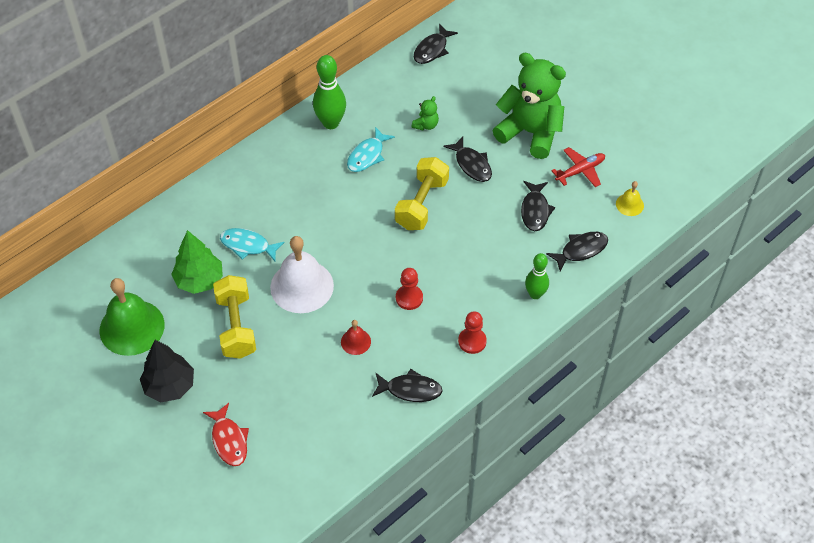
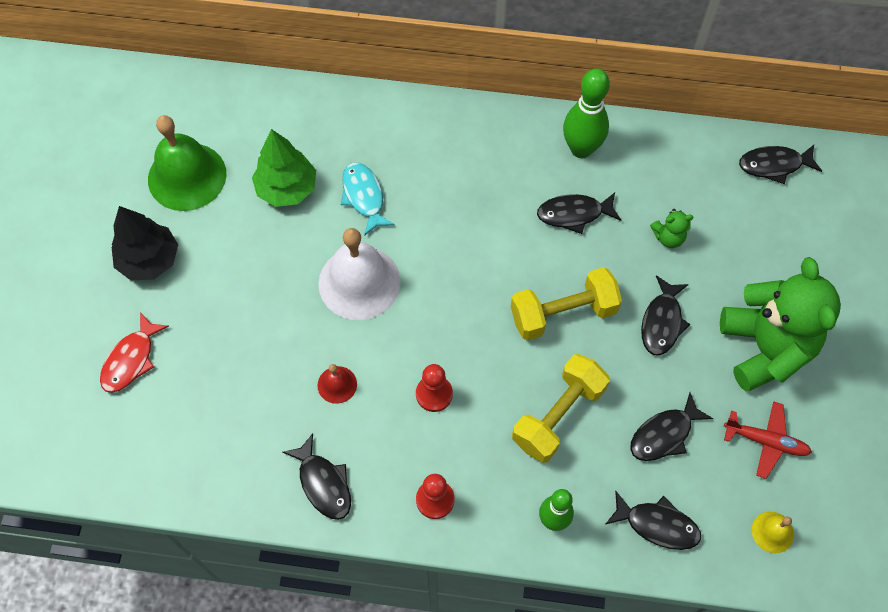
camera: 50 degrees right, 10 degrees up
(236, 326) = (262, 262): yellow dumbbell -> yellow dumbbell (558, 415)
(367, 155) = (574, 214): turquoise fish -> black fish

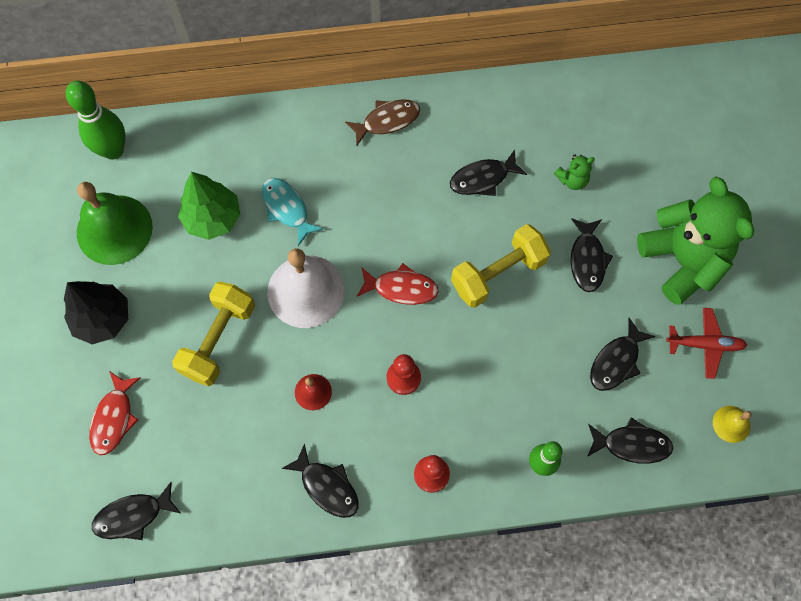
camera: 15 degrees left, 5 degrees up
(457, 303) = (401, 288): none -> red fish
(491, 134) = (387, 121): none -> brown fish
(558, 415) = (519, 368): yellow dumbbell -> yellow dumbbell (218, 340)
(581, 149) = (472, 116): green bowling pin -> green bowling pin (113, 150)
(774, 165) = (647, 90): black fish -> black fish (133, 515)

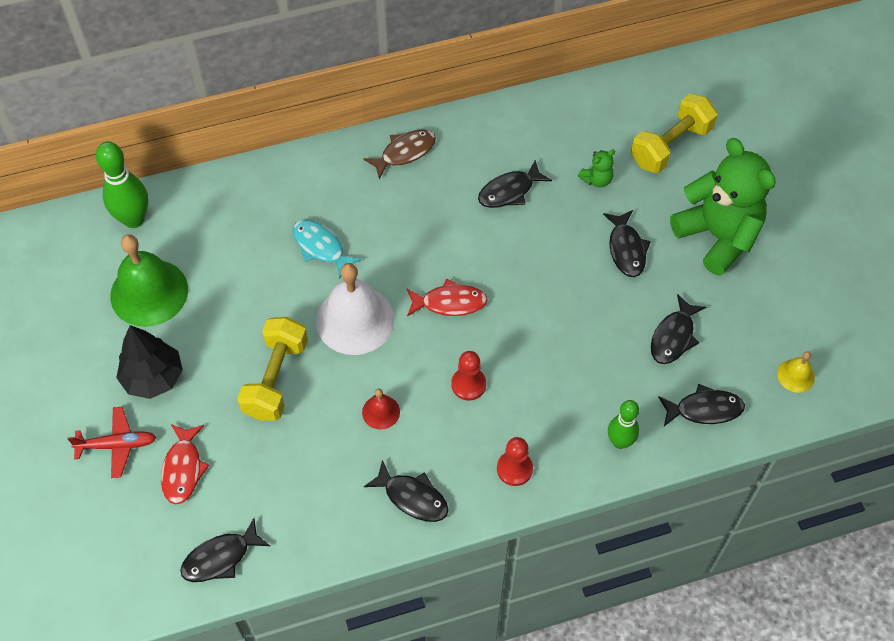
camera: 10 degrees left, 10 degrees down
(213, 218) = (248, 267): green tree -> none
(498, 274) = (542, 275): yellow dumbbell -> yellow dumbbell (671, 146)
(705, 344) = (755, 308): red plane -> red plane (117, 445)

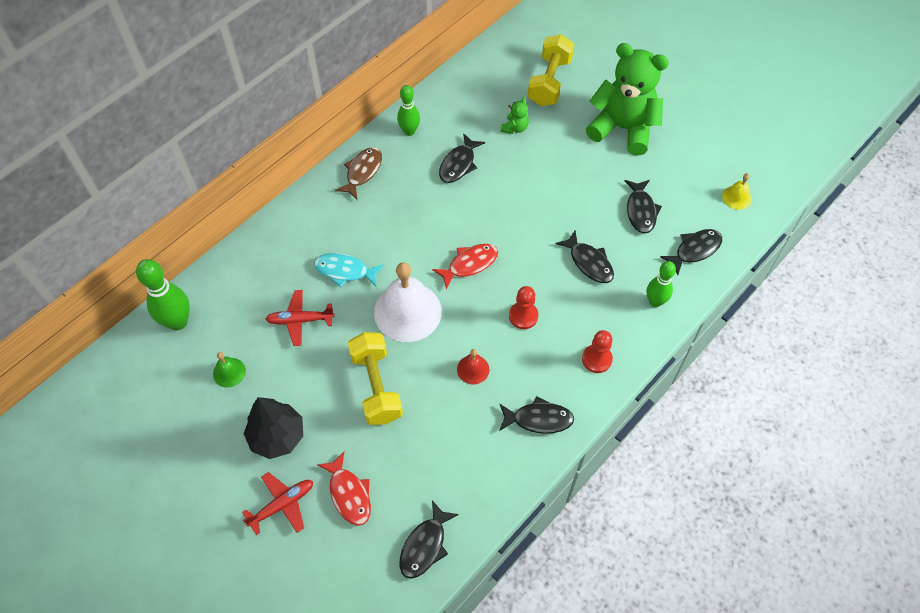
camera: 30 degrees left, 0 degrees up
(149, 292) = (229, 372): green bell -> green bell, size x0.46
(246, 275) = (300, 320): none -> red plane
(481, 131) = (409, 131): none -> green bowling pin
(626, 249) = (568, 166): black fish -> black fish (589, 262)

